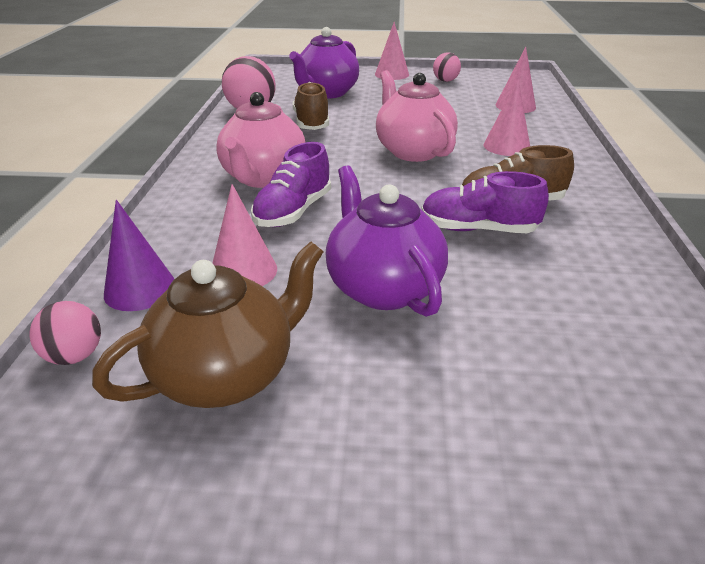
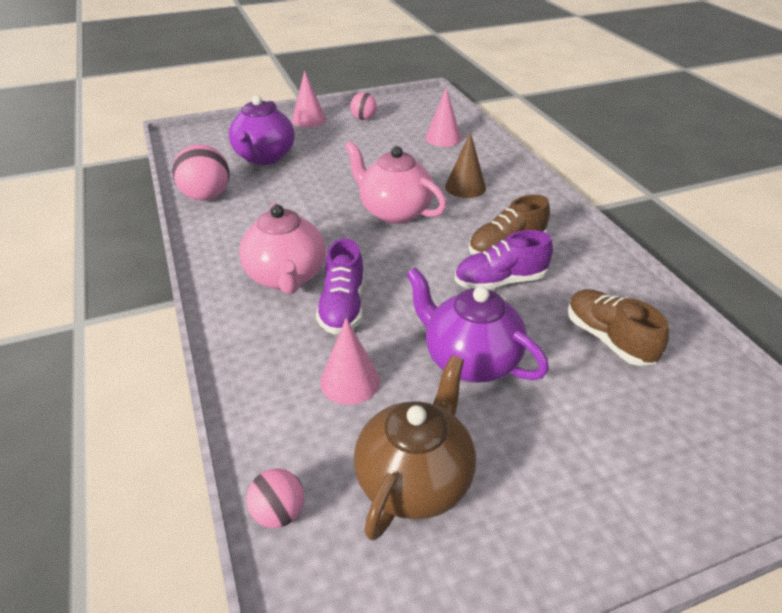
camera: 25 degrees left, 5 degrees up
(140, 289) = (276, 430): purple cone -> none
(311, 123) = (279, 199): brown shoe -> brown shoe (608, 339)
(506, 146) = (465, 187): pink cone -> brown cone

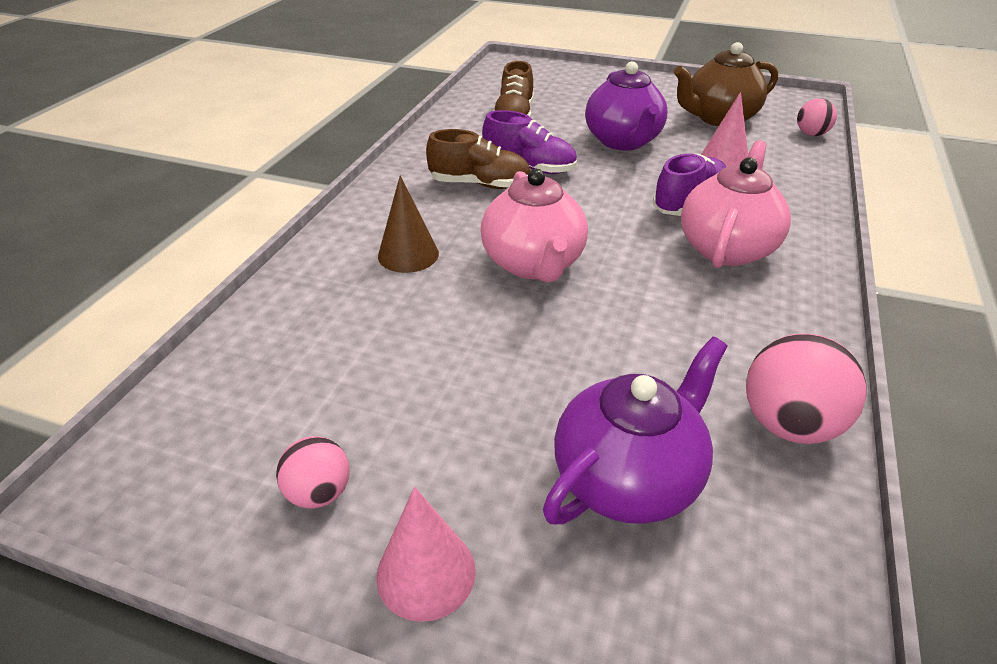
camera: 140 degrees left, 0 degrees up
(443, 138) = (289, 347): pink cone -> none

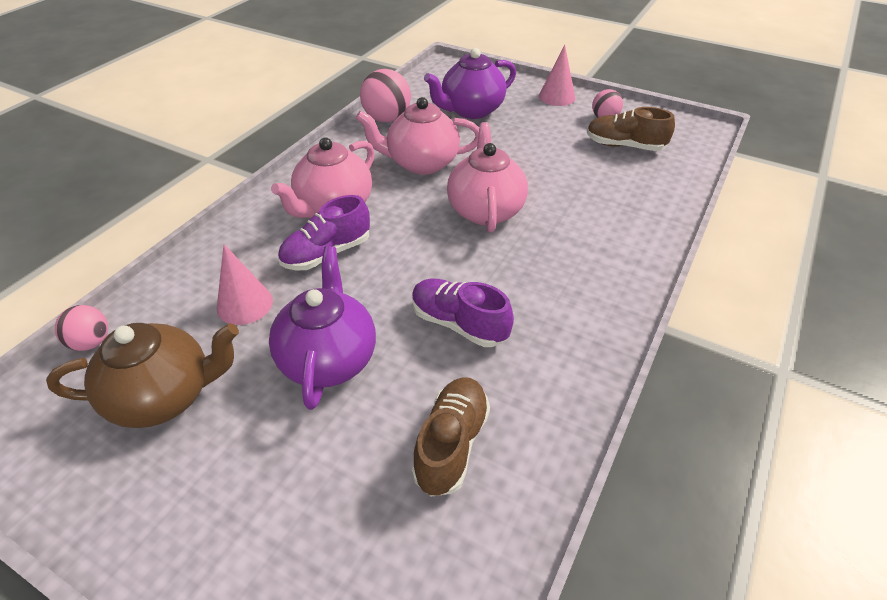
camera: 170 degrees left, 5 degrees up
(408, 254) = (582, 228): brown cone -> none
(480, 184) = (517, 302): brown shoe -> brown shoe (624, 146)
(656, 325) = (421, 163): none -> pink teapot

